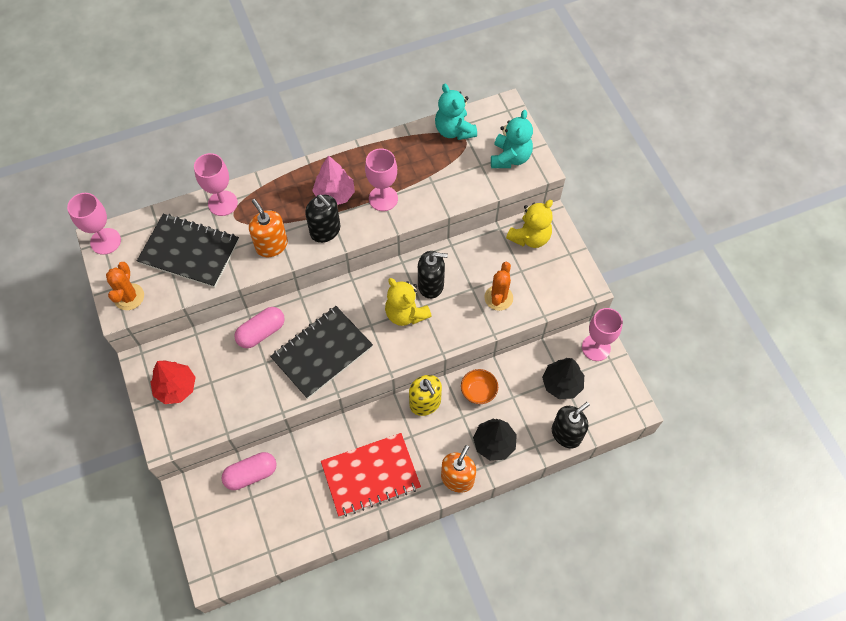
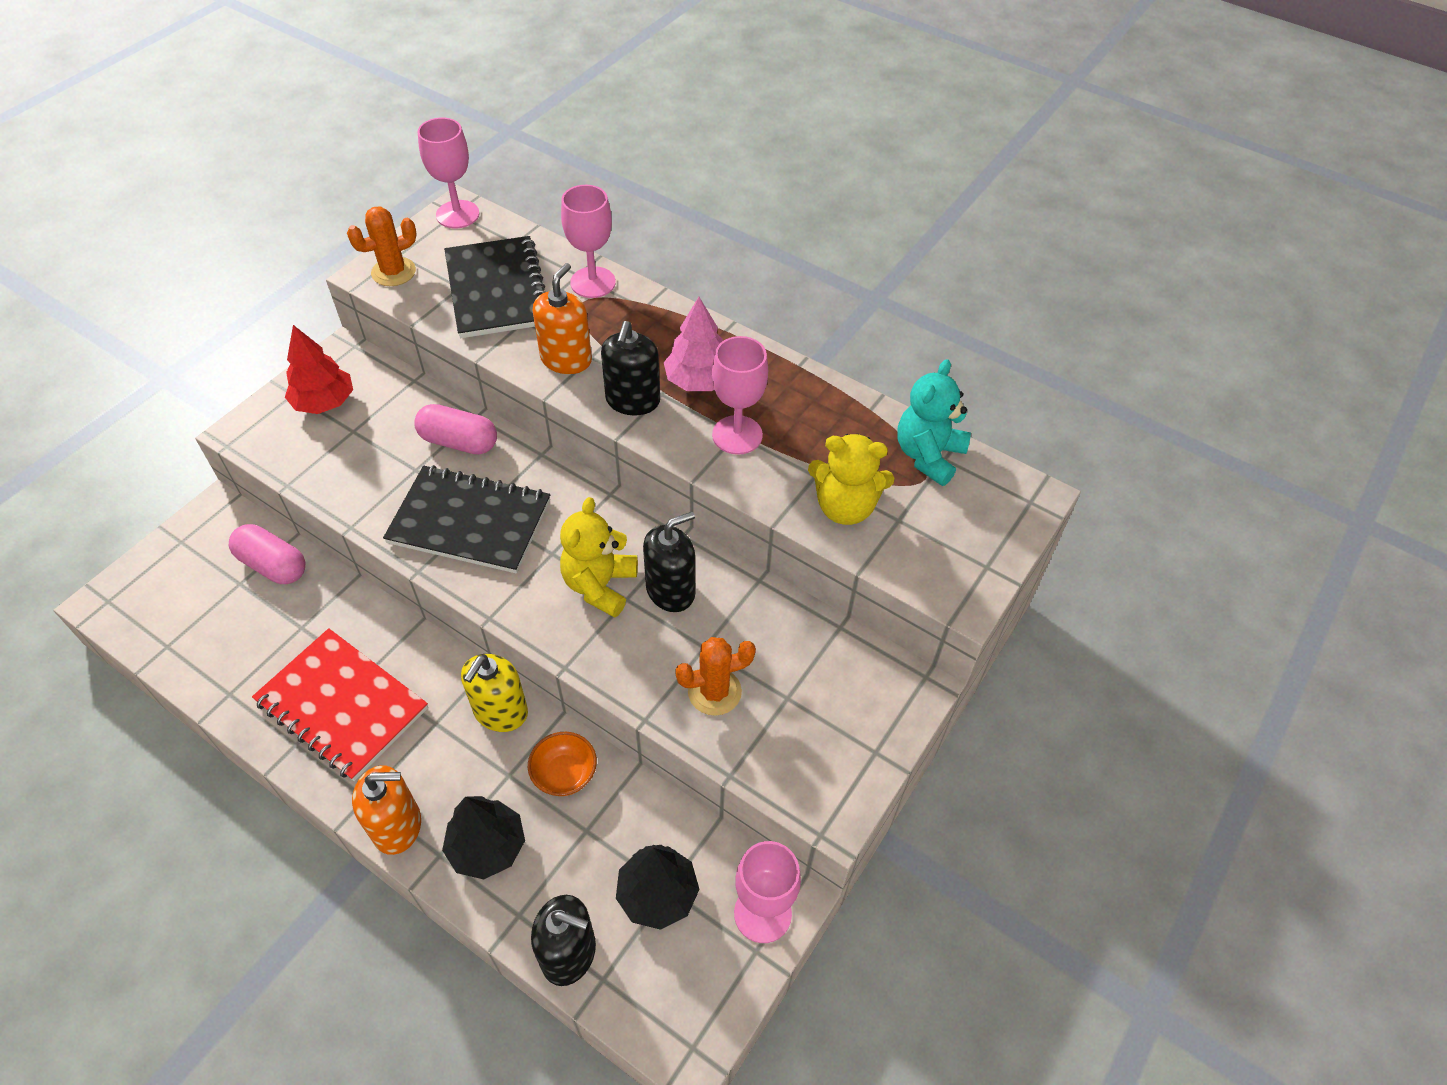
camera: 55 degrees right, 10 degrees down
(431, 285) = (670, 590): black soap dispenser -> black soap dispenser turned 90 degrees counterclockwise
(510, 157) = (947, 549): turquoise teddy bear -> none
(530, 237) = (858, 677): yellow teddy bear -> yellow teddy bear (845, 507)

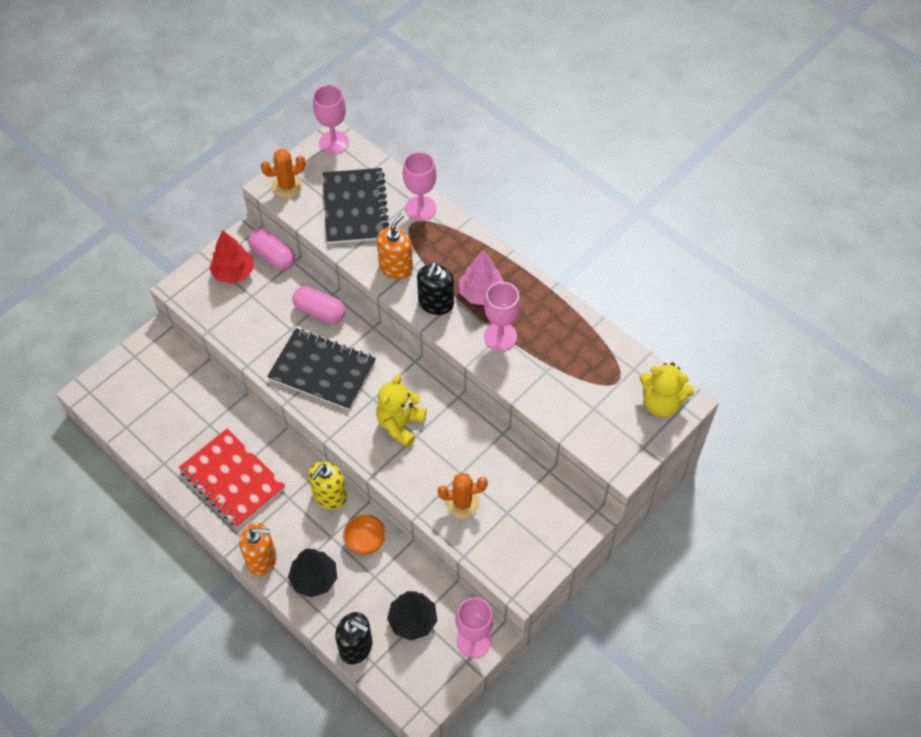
camera: 10 degrees right, 5 degrees up
(273, 565) = (192, 379): pink capsule -> pink capsule (273, 256)
(670, 590) = (445, 433): black soap dispenser -> none
(845, 507) = (561, 396): yellow teddy bear -> yellow teddy bear (661, 403)
(928, 455) = (623, 365): turquoise teddy bear -> none

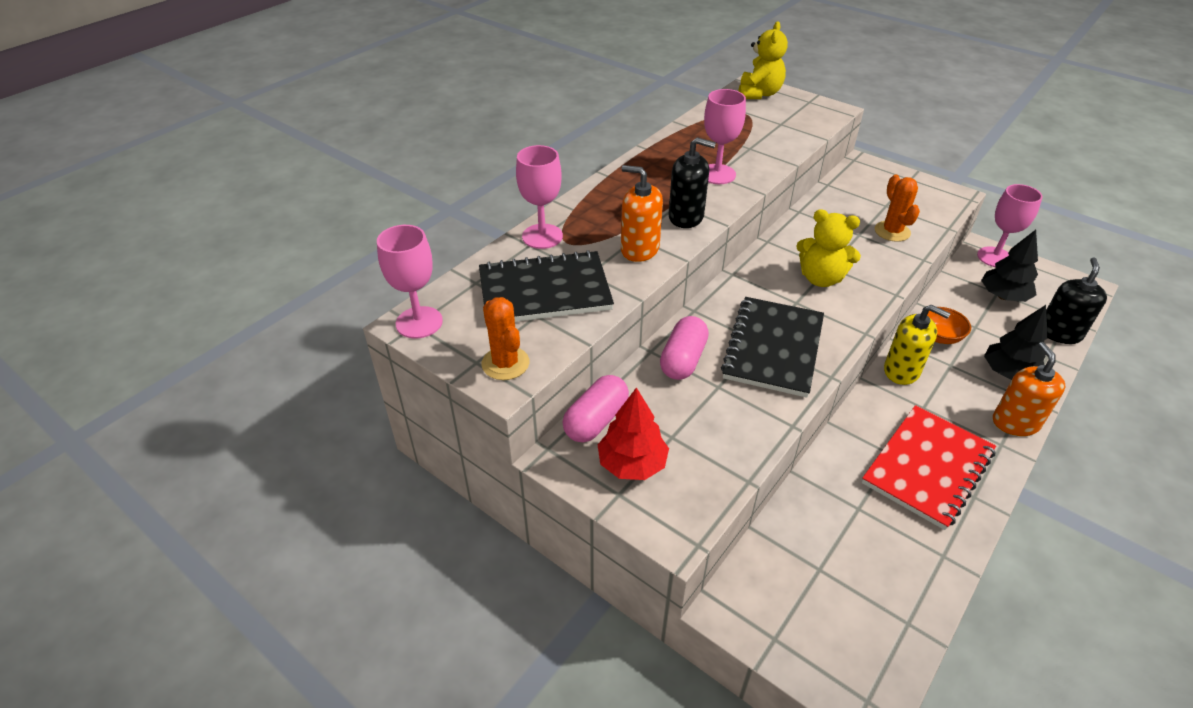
camera: 95 degrees left, 15 degrees down
(481, 293) = (663, 188): pink tree -> none

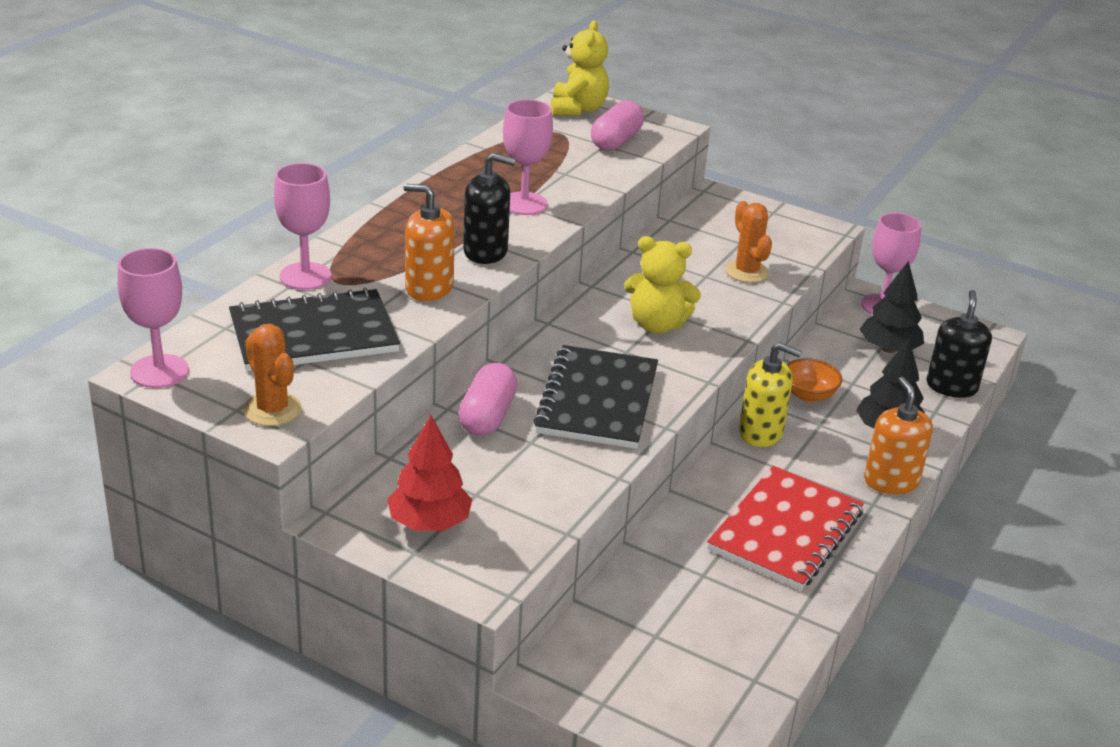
camera: 10 degrees left, 10 degrees down
(596, 420) = (383, 481): pink capsule -> pink capsule (616, 141)

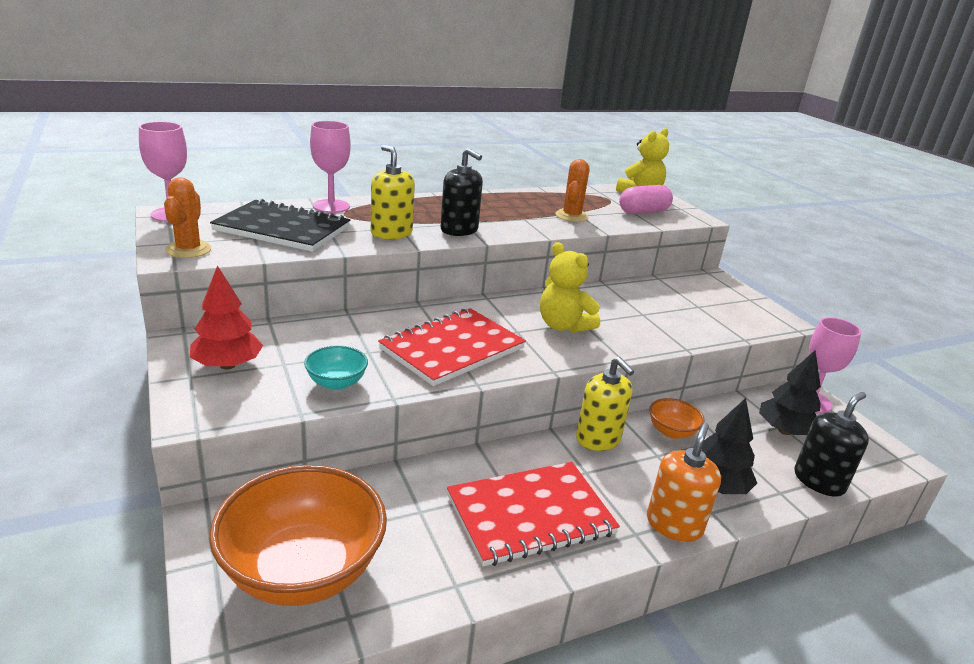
camera: 35 degrees right, 5 degrees down
(429, 288) = (391, 233): orange soap dispenser -> yellow soap dispenser
(487, 416) = (365, 327): pink capsule -> none
(524, 204) = (526, 219): pink goblet -> none
(552, 488) = (336, 383): none -> turquoise bowl
(597, 400) = (452, 348): black notebook -> red notebook
(679, 670) = (303, 570): none -> orange bowl
(746, 272) = (680, 322): orange cactus -> orange cactus (571, 216)

